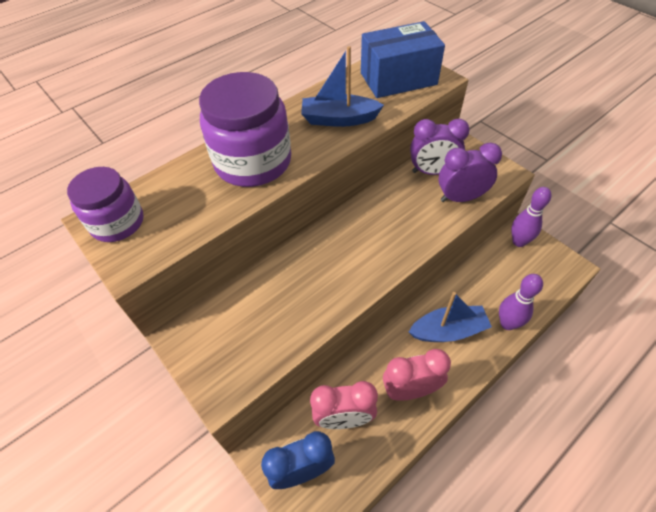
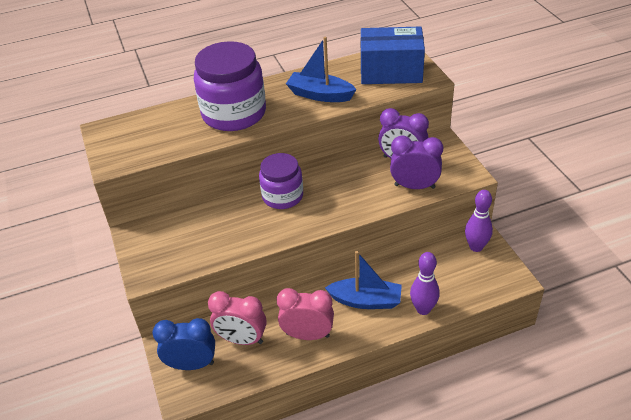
camera: 20 degrees right, 10 degrees down
(117, 222) = (116, 135): purple jar -> purple jar (282, 196)

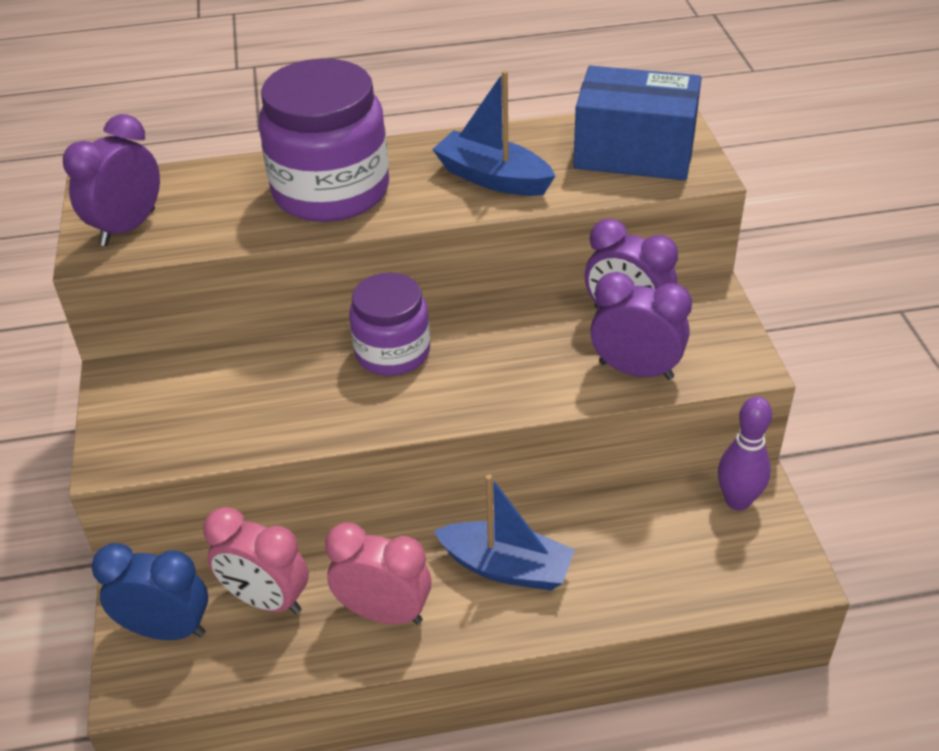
camera: 10 degrees right, 0 degrees up
(126, 149) = (128, 228): none -> purple clock
(423, 309) = (607, 602): purple bowling pin -> none

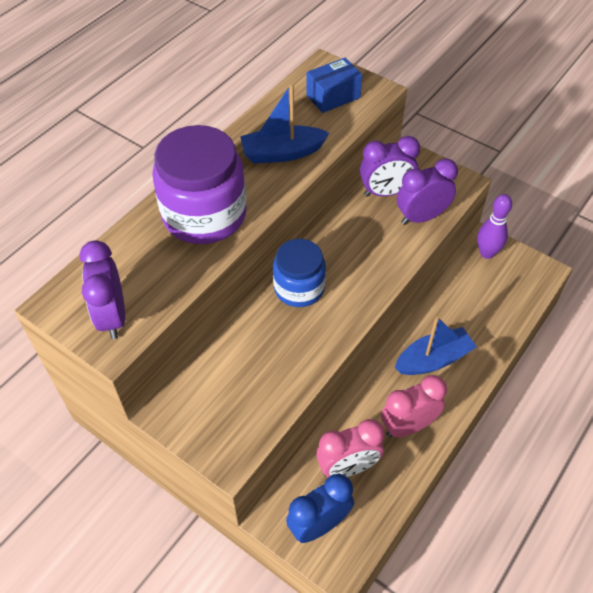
camera: 45 degrees left, 10 degrees up
(392, 352) = (299, 288): purple jar -> blue jar
(634, 153) = (333, 96): blue box -> blue box, size x0.62

